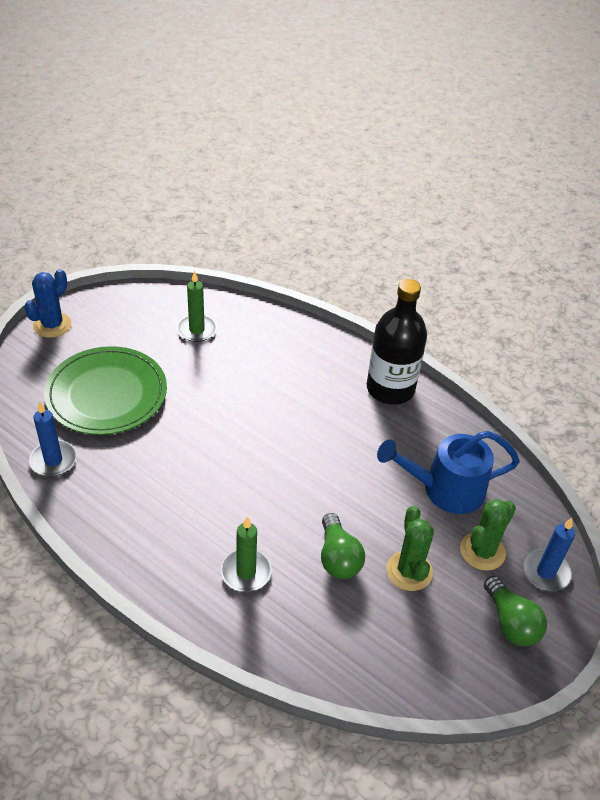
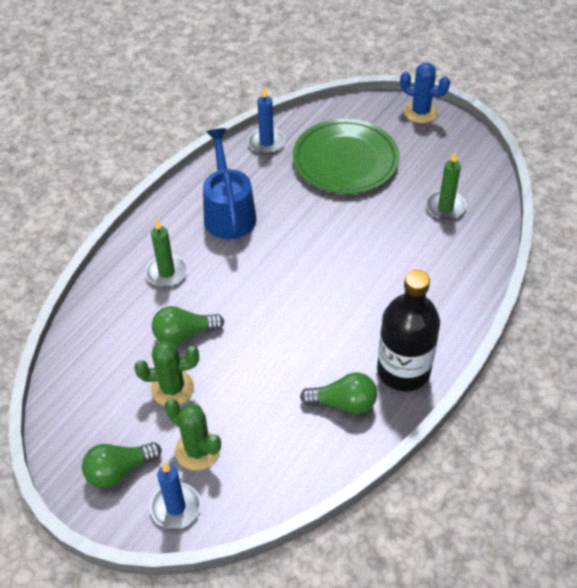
camera: 90 degrees right, 5 degrees up
(425, 434) = (344, 403): none -> green light bulb
(444, 489) = (271, 419): blue watering can -> blue watering can (228, 212)

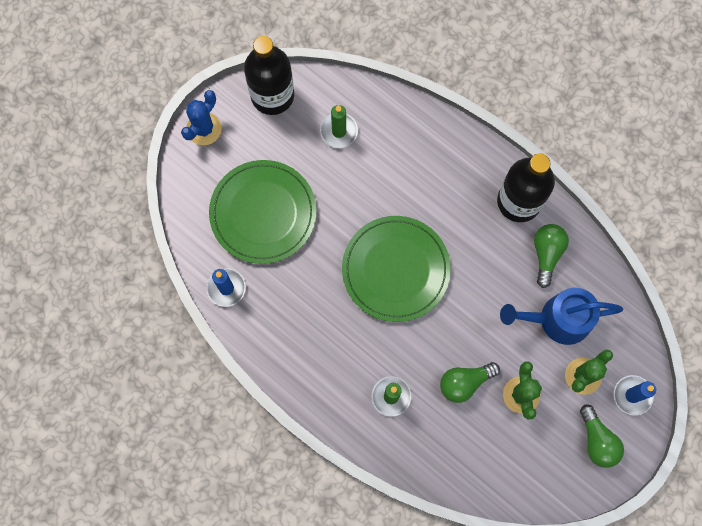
camera: 85 degrees left, 25 degrees up
(184, 334) = (464, 383): green light bulb -> green light bulb turned 75 degrees clockwise
(228, 212) = (320, 333): blue watering can -> blue watering can (557, 319)
(303, 265) = (396, 269): none -> green plate
(469, 154) = (272, 95): none -> black bottle

